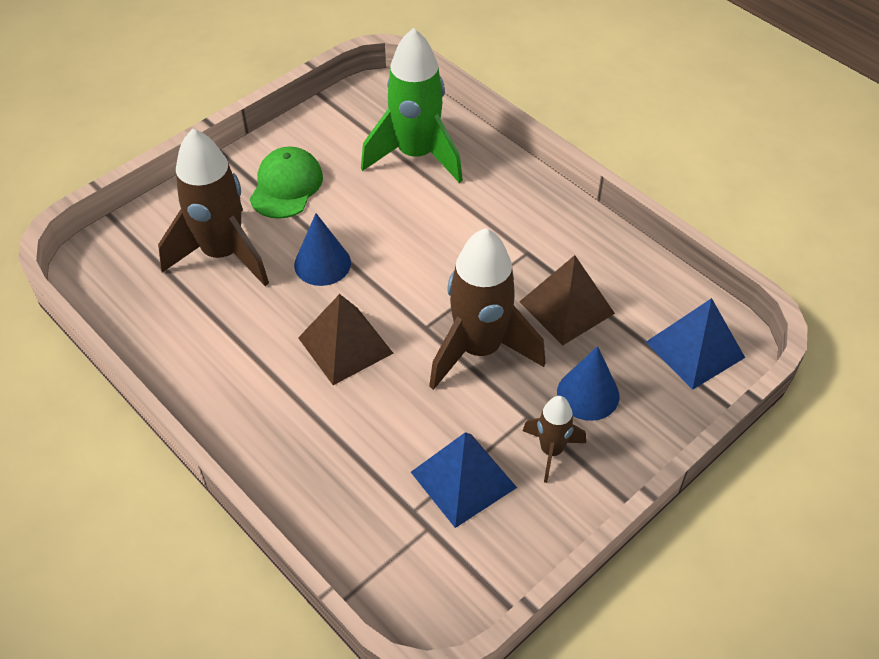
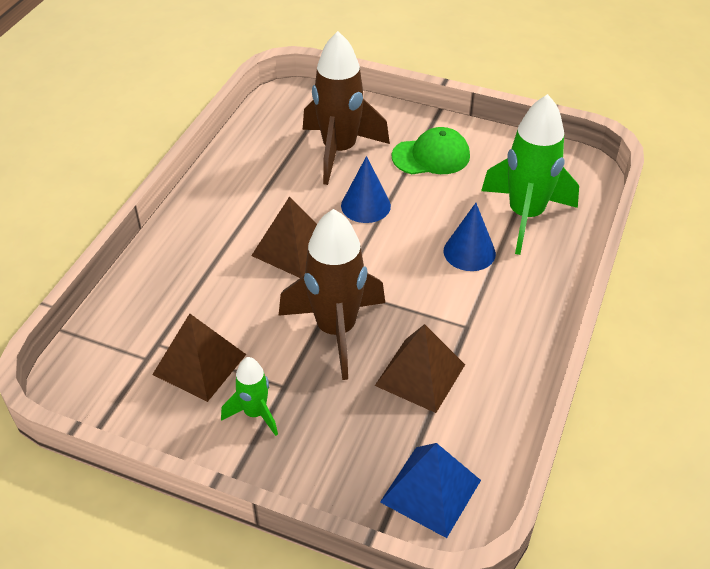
camera: 65 degrees right, 5 degrees down
(463, 479) = (199, 364): blue pyramid -> brown pyramid
(551, 451) = (255, 413): brown rocket -> green rocket
(588, 394) = (330, 421): blue cone -> blue cone (469, 252)

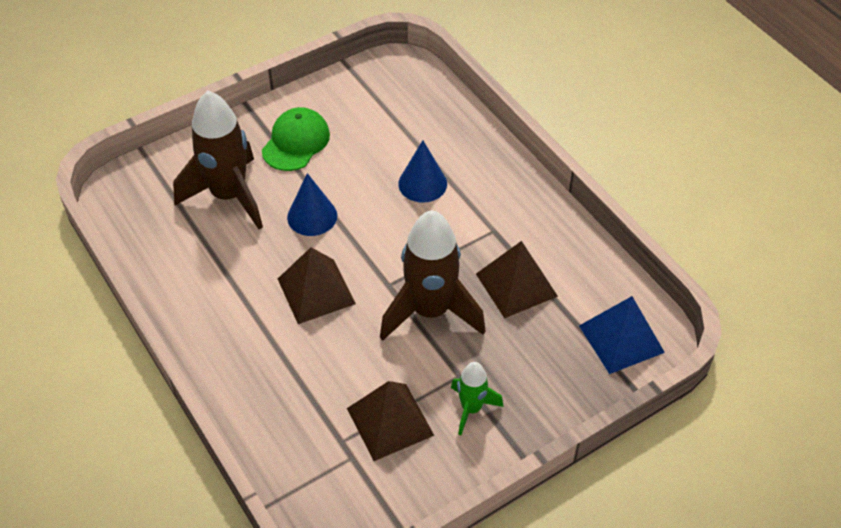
camera: 55 degrees left, 5 degrees up
(525, 216) = (416, 128): green rocket -> none

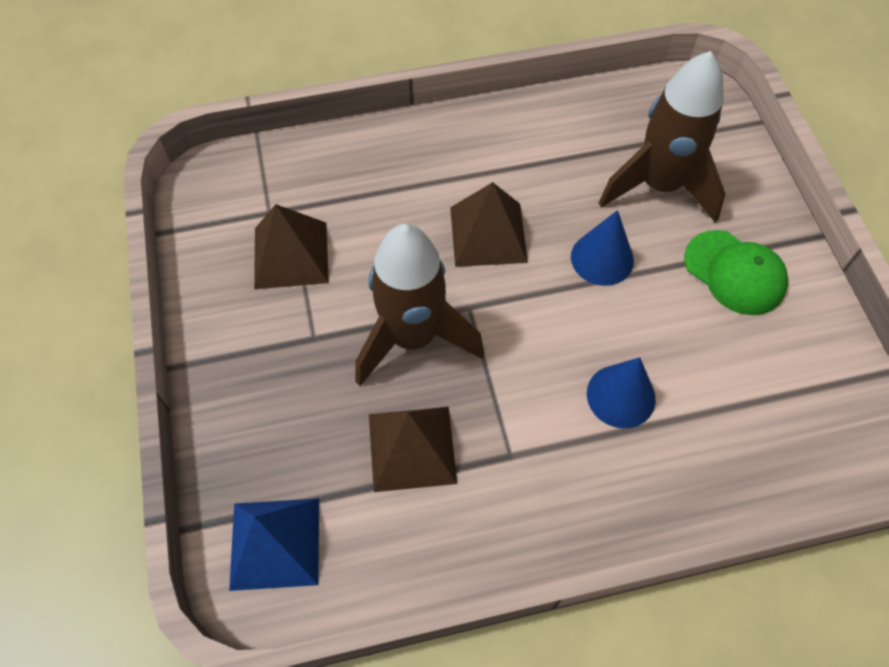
camera: 110 degrees right, 10 degrees up
(471, 409) = (266, 334): green rocket -> none

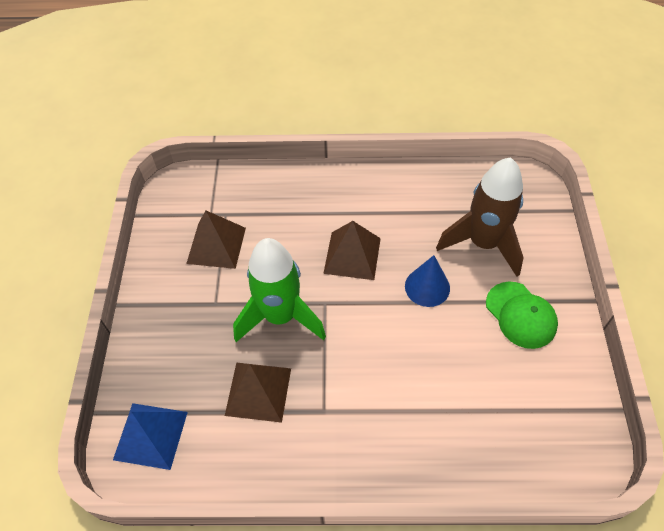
camera: 15 degrees right, 5 degrees down
(412, 337) = (280, 316): brown rocket -> green rocket
(621, 396) = (412, 386): blue cone -> none

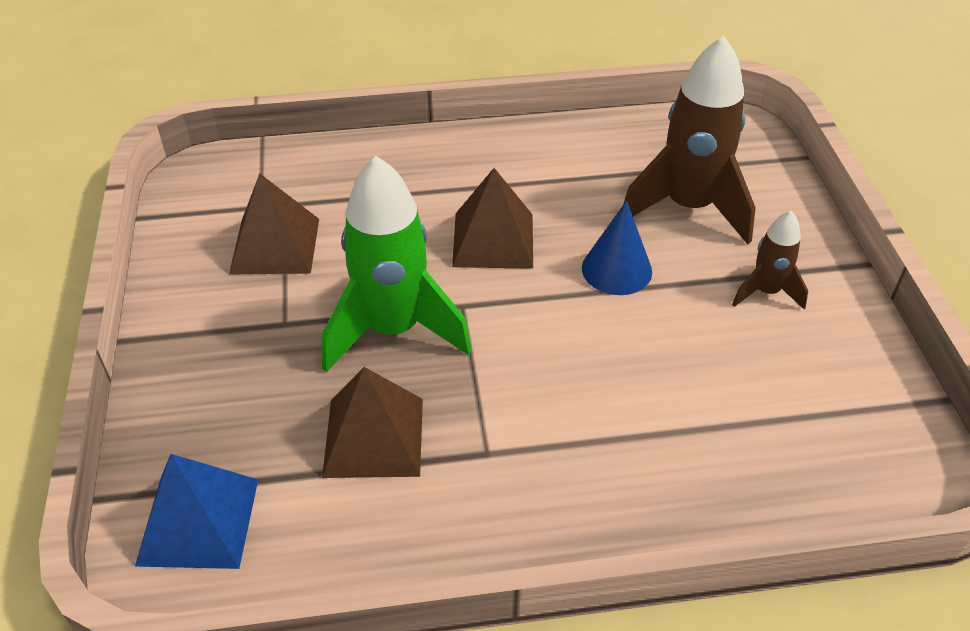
camera: 10 degrees left, 10 degrees down
(521, 315) = (766, 292): green cap -> brown rocket

